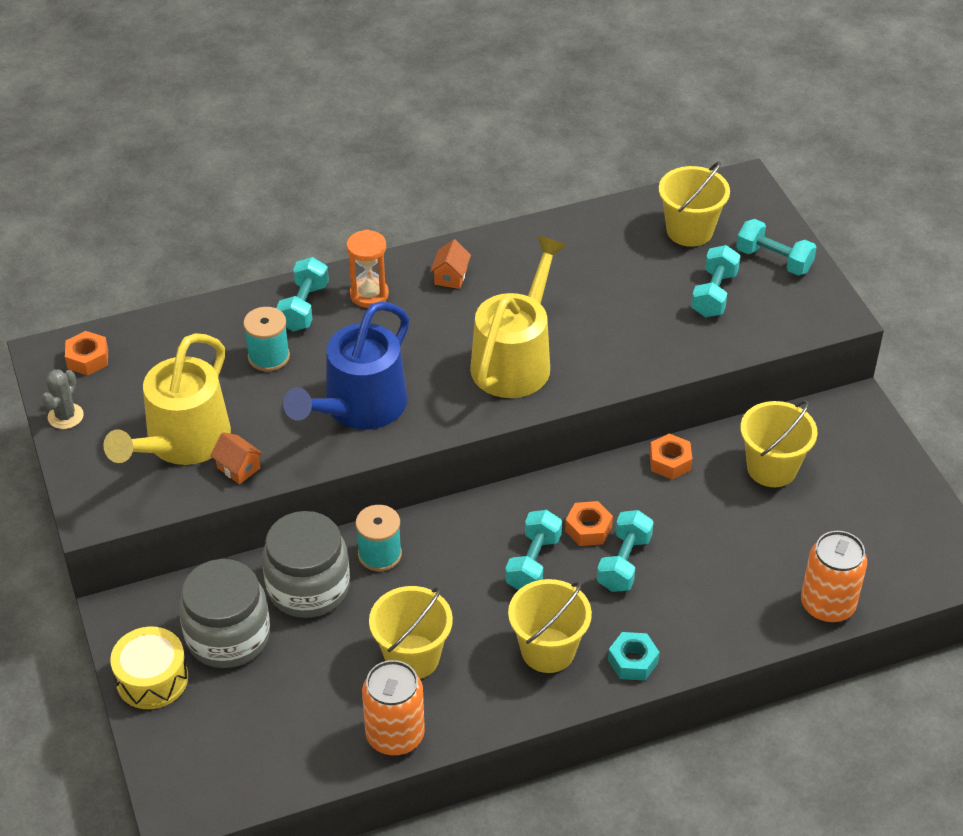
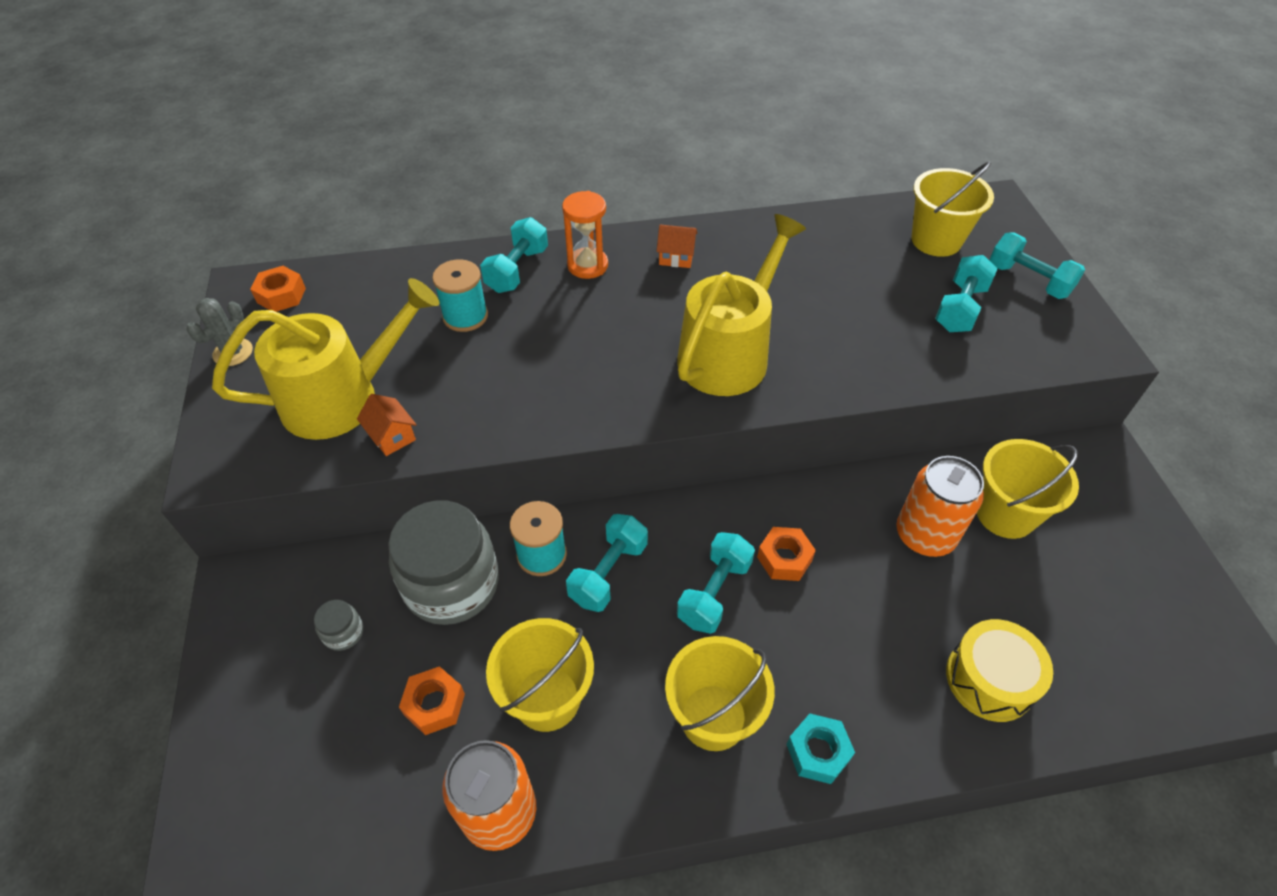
camera: 10 degrees right, 5 degrees up
(152, 679) = (239, 676): yellow drum -> yellow drum (989, 679)
(182, 442) = (342, 398): yellow watering can -> yellow watering can turned 150 degrees counterclockwise
(228, 636) = (343, 632): grey jar -> grey jar, size x0.41
(359, 407) = (545, 384): blue watering can -> none
(450, 277) = (676, 257): orange house -> orange house turned 75 degrees clockwise
(624, 563) = (821, 609): turquoise dumbbell -> turquoise dumbbell (608, 573)
(670, 462) = (887, 489): orange nut -> orange nut (434, 704)
(827, 605) = (1073, 710): orange can -> orange can (924, 535)

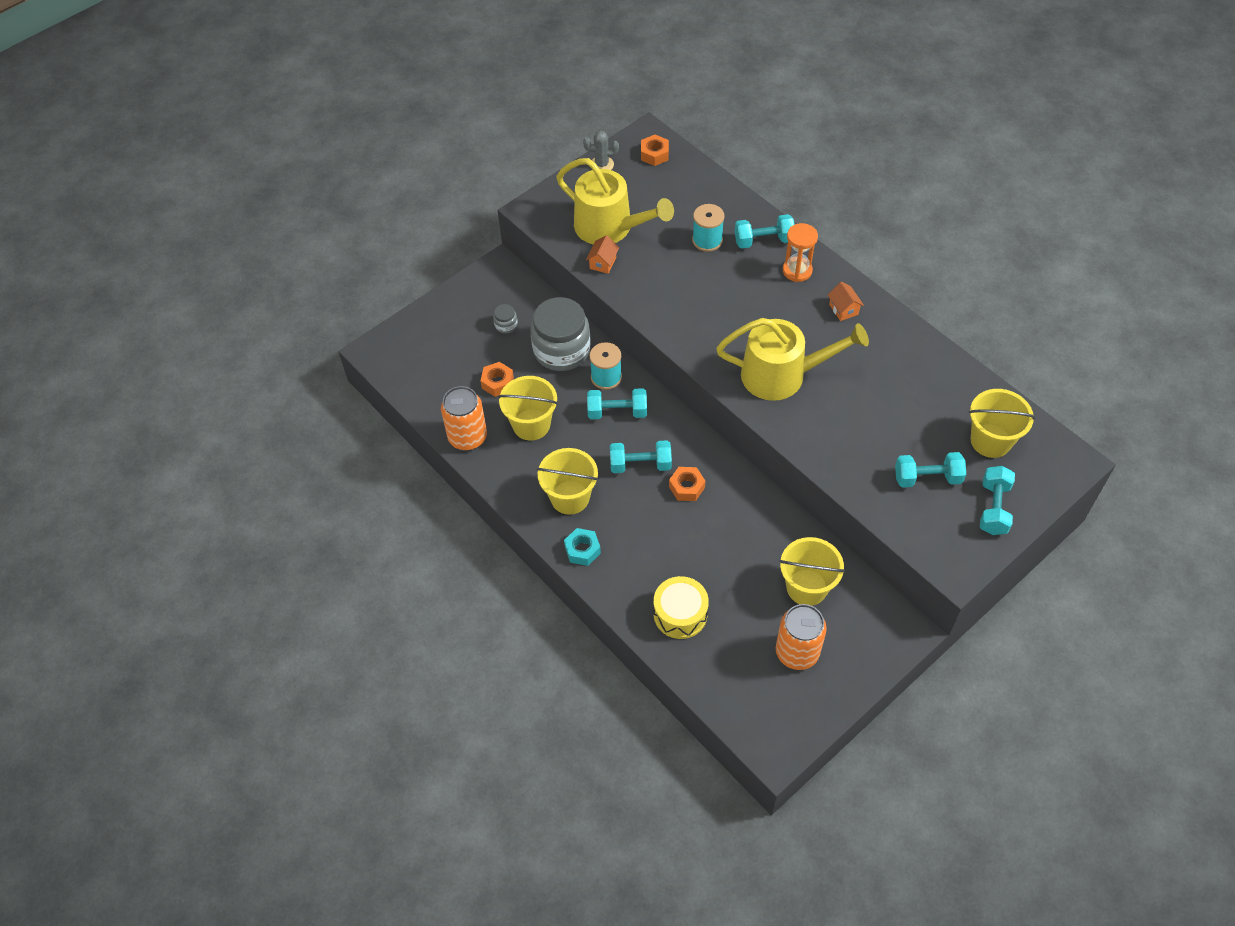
camera: 60 degrees right, 5 degrees up
(924, 535) = (756, 550): orange can -> orange can (797, 652)

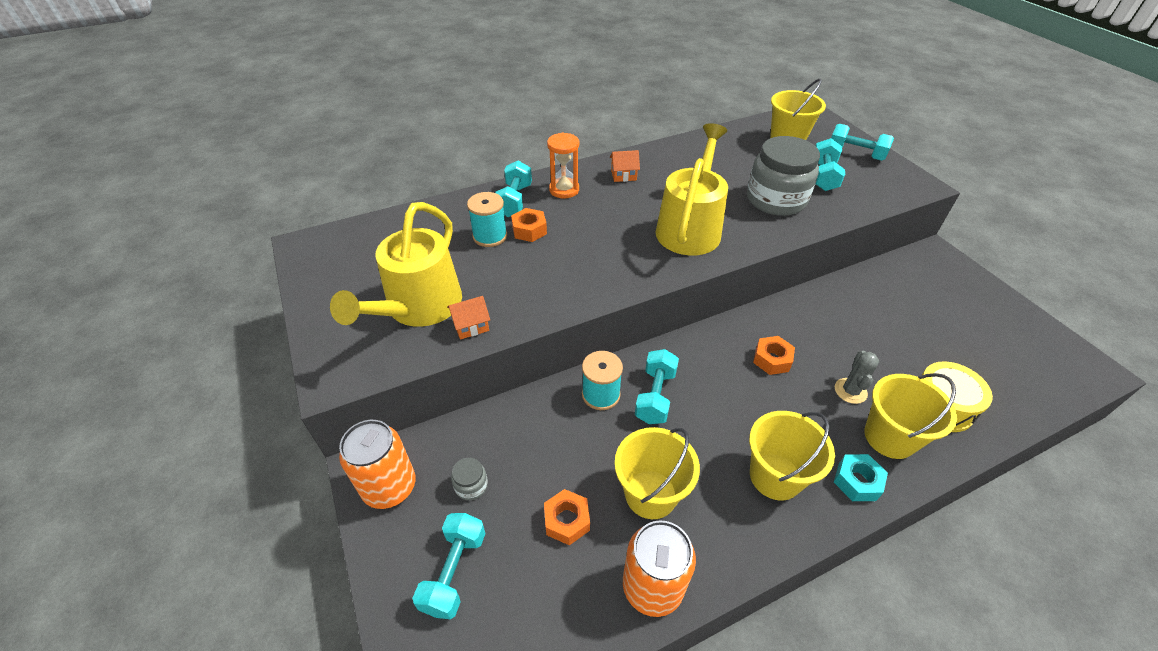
camera: 75 degrees left, 10 degrees down
(561, 350) = (542, 430): grey jar -> grey jar (776, 200)
(602, 164) = (315, 292): grey cactus -> grey cactus (850, 391)
(603, 263) = (471, 326): orange house -> orange house turned 60 degrees counterclockwise
(610, 227) = (419, 307): yellow watering can -> yellow watering can turned 150 degrees clockwise
(640, 464) = (735, 392): turquoise dumbbell -> turquoise dumbbell (454, 572)
(654, 154) = (338, 246): orange nut -> orange nut (529, 230)
(797, 652) = (973, 326): orange can -> orange can (390, 487)
(806, 587) = (897, 302): yellow bucket -> yellow bucket (889, 437)

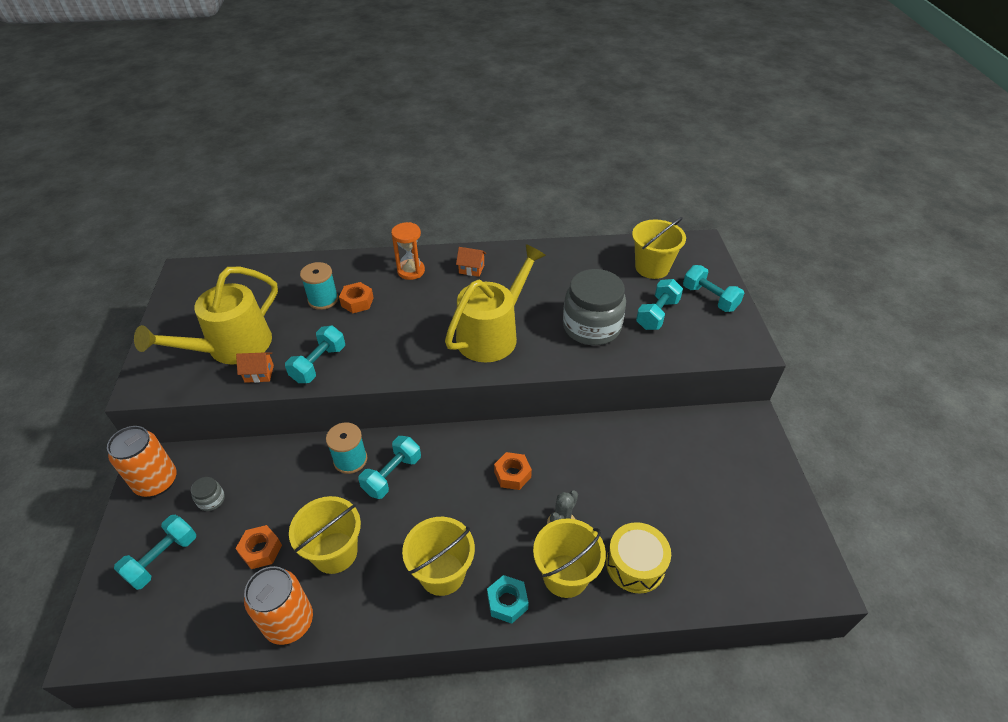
camera: 20 degrees right, 0 degrees up
(514, 200) = (363, 271): turquoise dumbbell -> turquoise dumbbell (319, 364)

